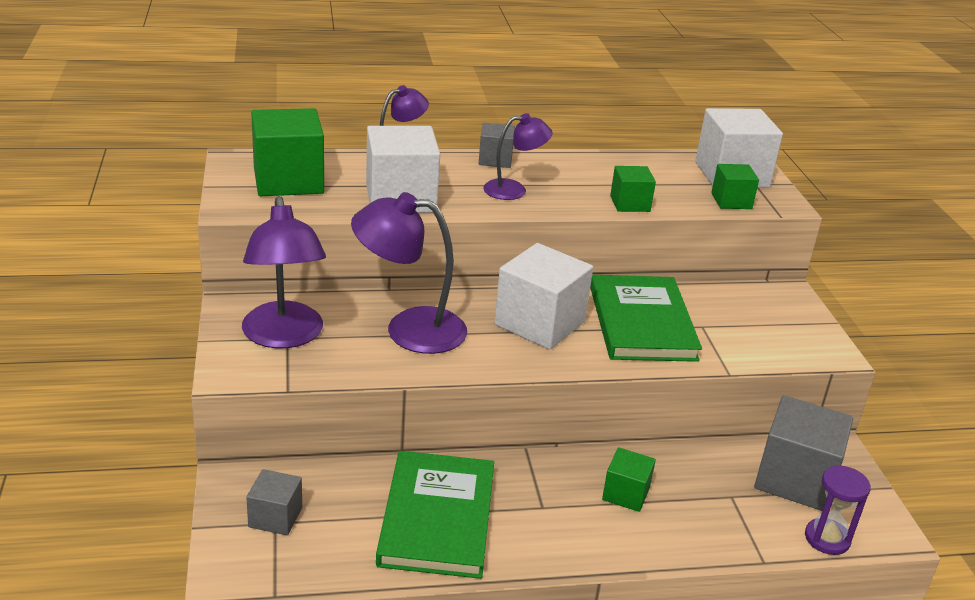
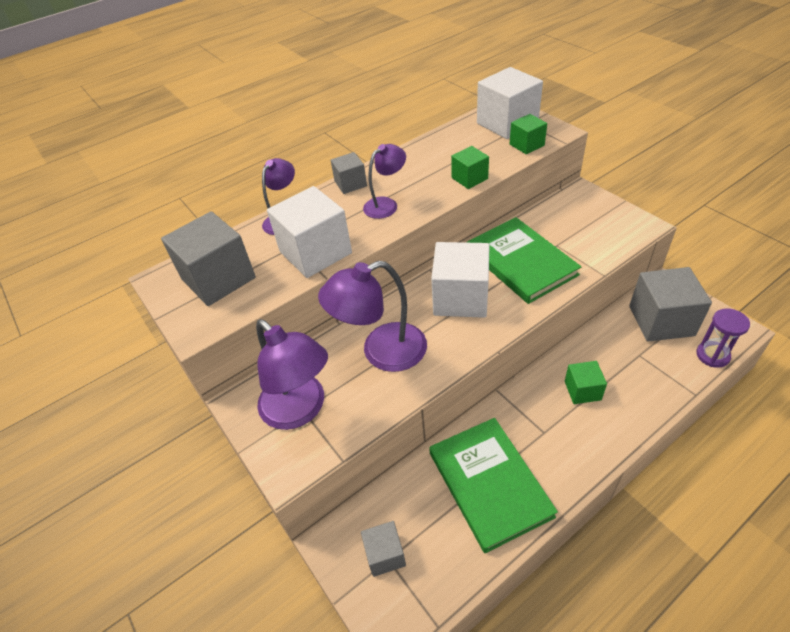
camera: 20 degrees left, 15 degrees up
(288, 181) = (218, 278): green cube -> grey cube

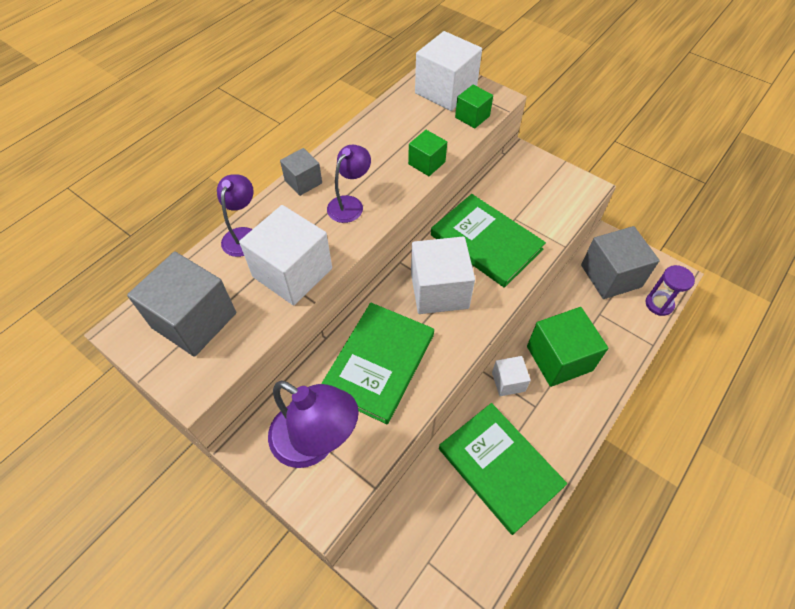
camera: 20 degrees left, 10 degrees up
(382, 352) = (378, 363): purple lamp -> green book
(385, 554) = (424, 558): grey cube -> none
(520, 403) = (508, 382): none -> white cube
(582, 390) = (559, 358): green cube -> green cube, size x1.86

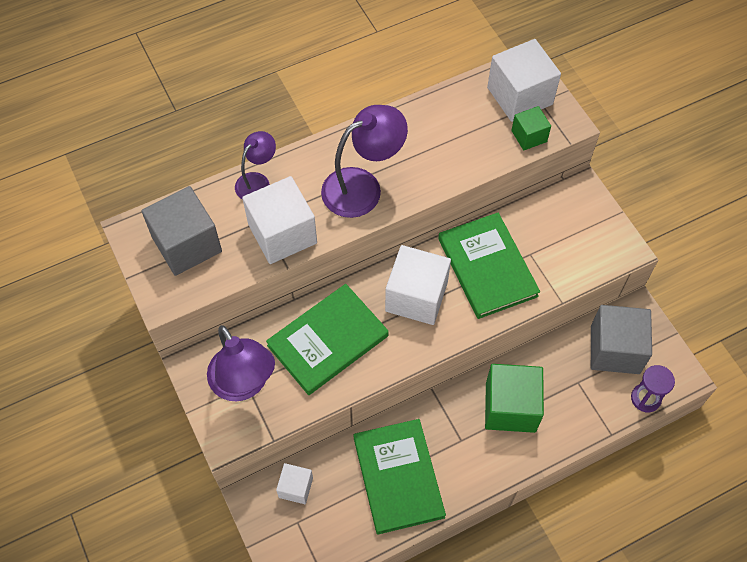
camera: 25 degrees right, 5 degrees up
(303, 182) = (332, 147): grey cube -> none
(350, 204) = (362, 187): purple lamp -> purple lamp, size x1.69
(426, 163) = (455, 171): green cube -> none
(508, 382) = (449, 407): white cube -> white cube (295, 487)

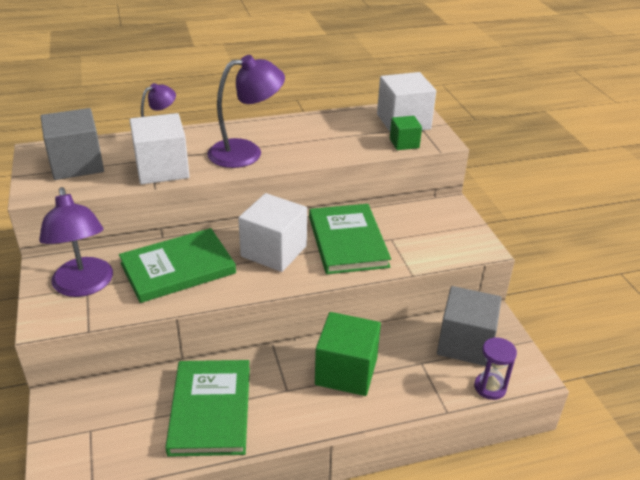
camera: 10 degrees right, 25 degrees down
(295, 487) = (103, 400): white cube -> none

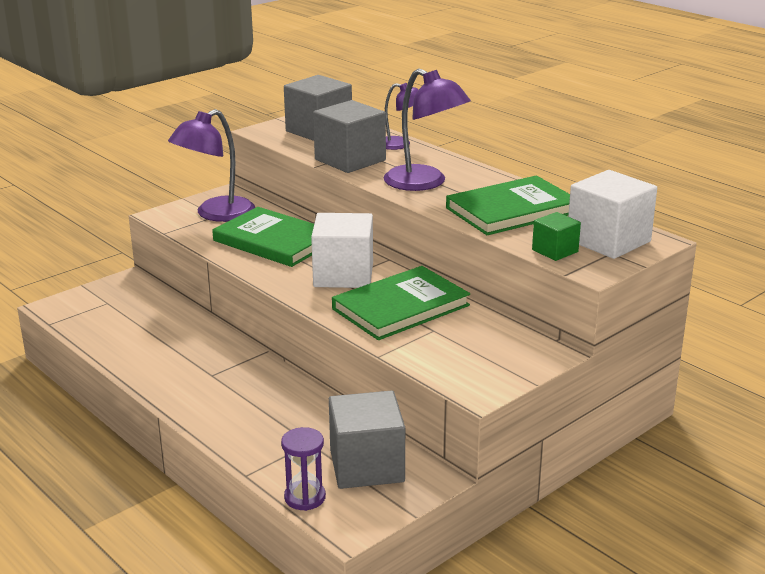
camera: 65 degrees right, 10 degrees down
(162, 169) = (350, 160): white cube -> grey cube
(210, 409) = (162, 345): green book -> green book (512, 210)
(346, 371) = (261, 400): green cube -> none

